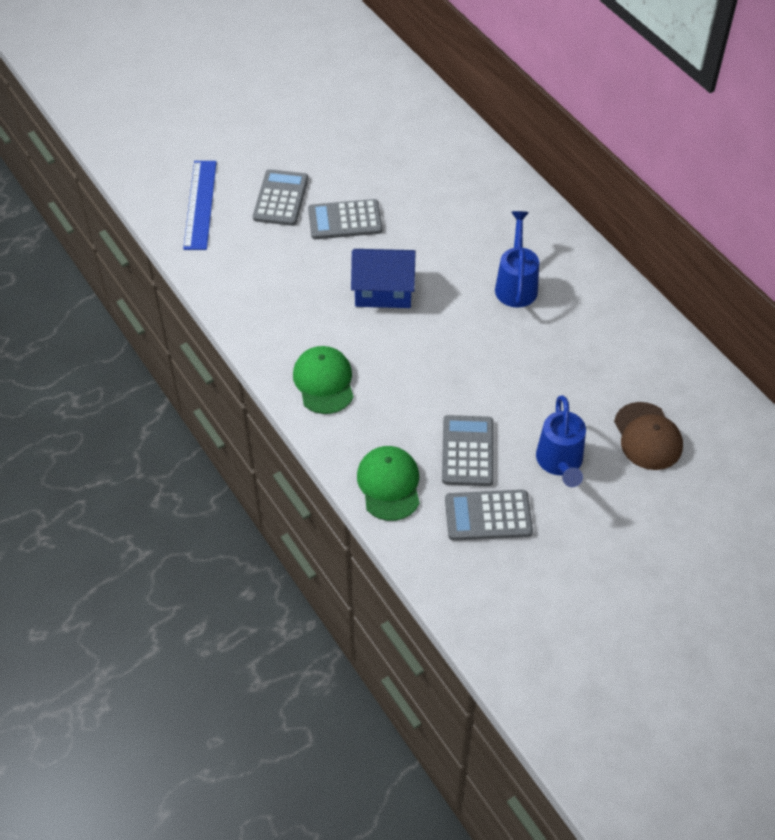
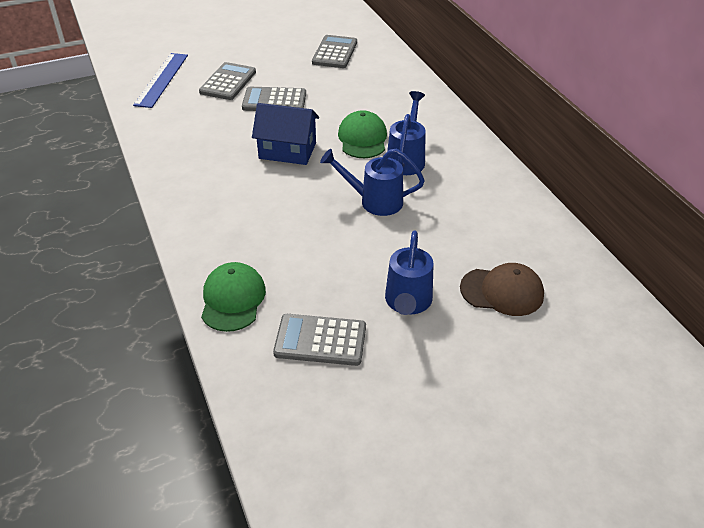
camera: 10 degrees right, 10 degrees down
(324, 382) = (207, 209): green cap -> green cap (362, 139)
(467, 451) = (319, 281): grey calculator -> grey calculator (334, 52)
(497, 346) = (375, 201): none -> blue watering can
(647, 436) = (502, 291): brown cap -> brown cap turned 75 degrees counterclockwise

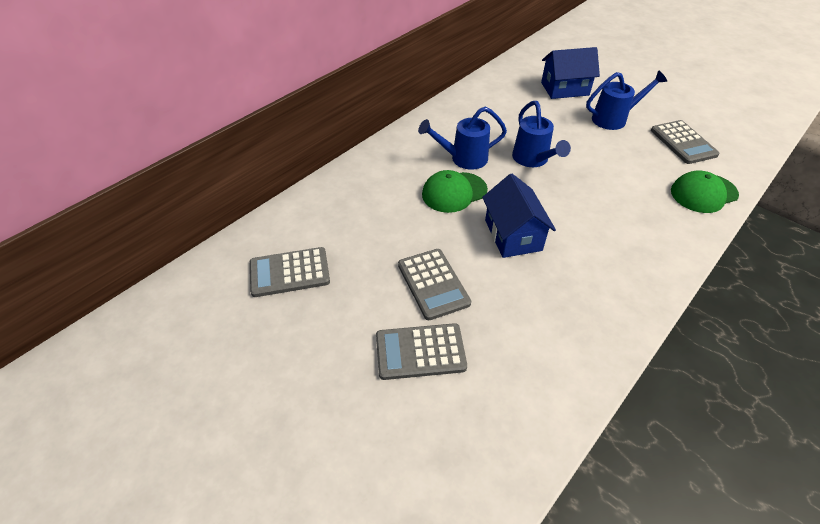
camera: 115 degrees left, 5 degrees up
(161, 79) = (462, 443): blue ruler -> none
(502, 291) = (564, 89): brown cap -> blue house

